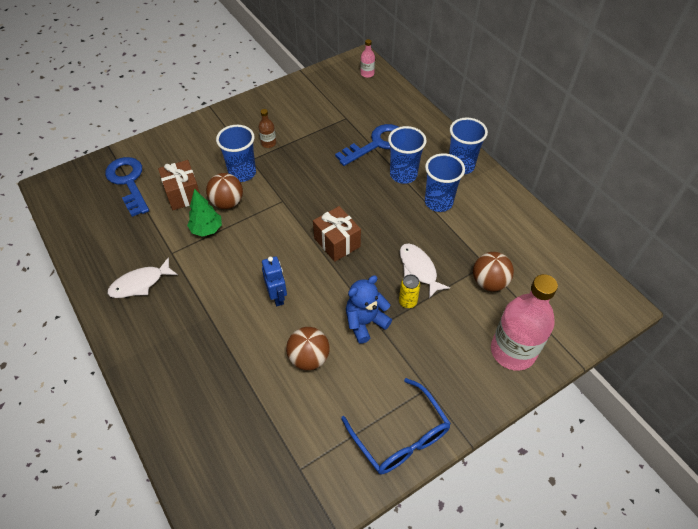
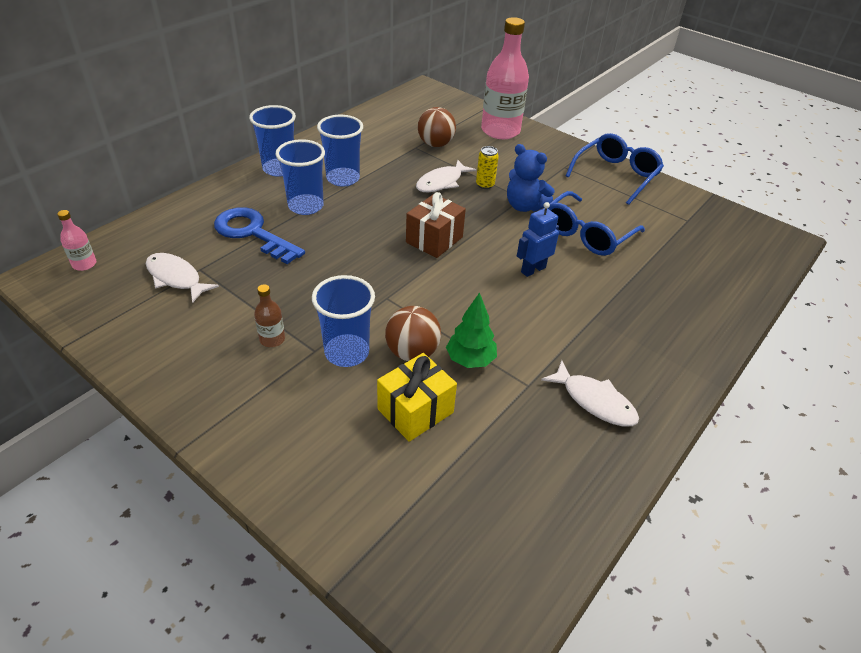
camera: 110 degrees left, 10 degrees down
(128, 182) = (417, 502): blue key -> none
(183, 194) = (415, 411): brown gift -> yellow gift
(309, 358) = (587, 234): brown ball -> blue glasses
(340, 108) = (176, 278): none -> white fish

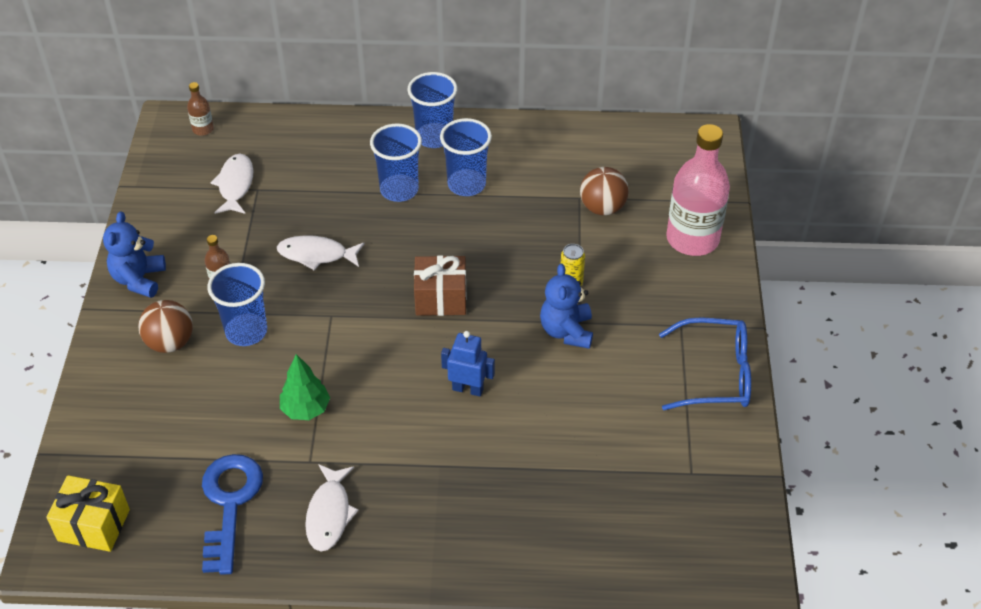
camera: 55 degrees right, 5 degrees up
(84, 264) = (203, 129): pink bottle -> brown bottle
(197, 391) = (139, 279): none -> blue teddy bear
(253, 233) = (329, 186): blue key -> blue key (230, 504)
(412, 352) = (281, 369): brown ball -> brown ball (170, 342)
(415, 411) = (221, 407): yellow gift -> yellow gift (94, 525)
(441, 182) = (538, 251): white fish -> white fish (316, 255)
(587, 234) = (570, 401): blue glasses -> none

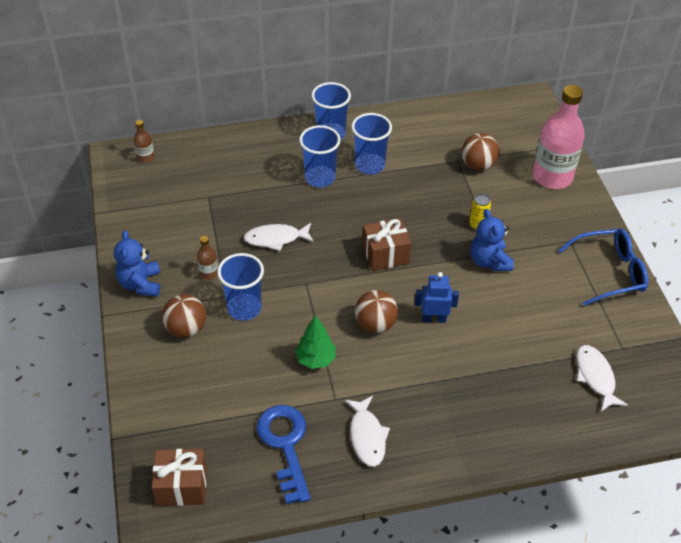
camera: 15 degrees left, 0 degrees up
(94, 525) = (182, 486): yellow gift -> brown gift
(235, 185) = (189, 196): white fish -> white fish (595, 377)
(394, 381) = (375, 324): none -> brown ball

